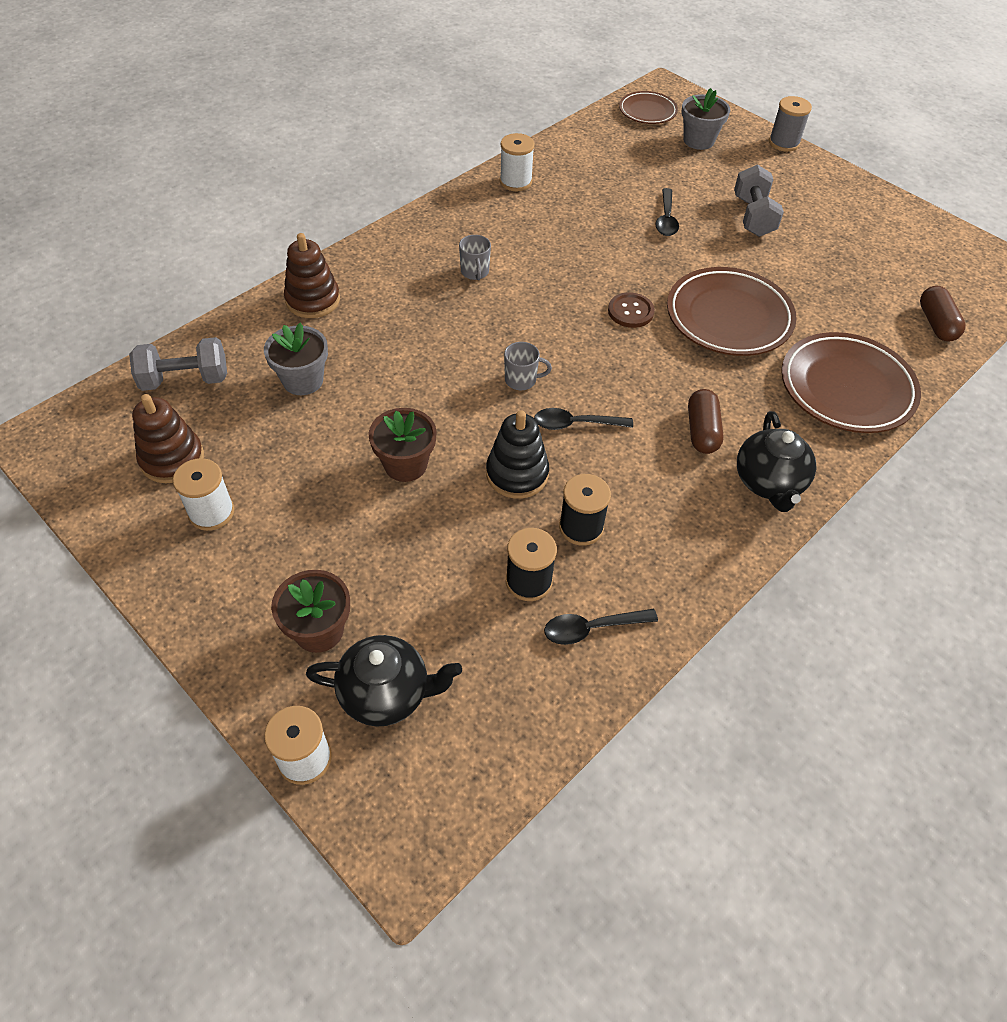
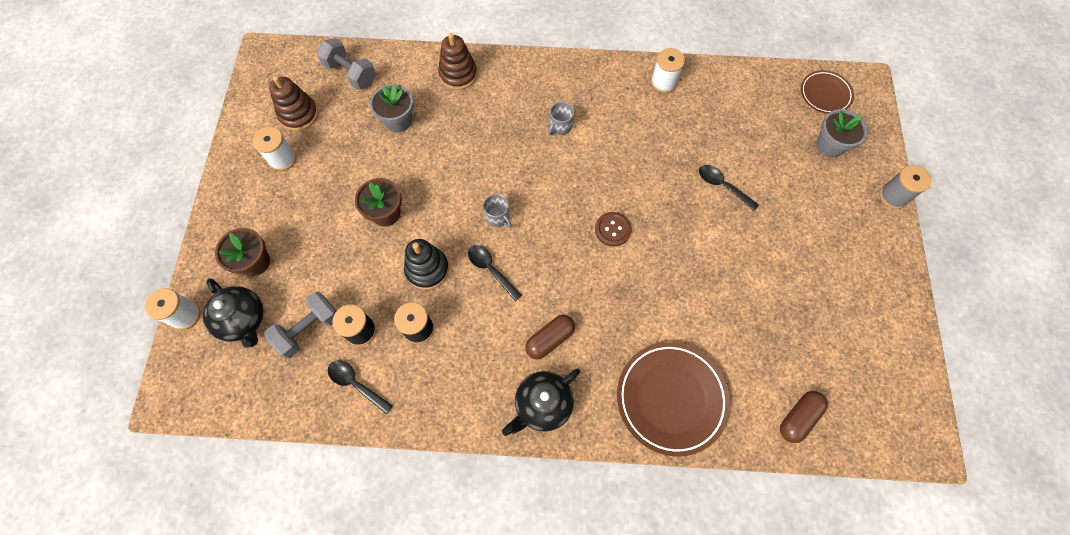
camera: 50 degrees right, 15 degrees up
(666, 219) = (722, 186): black spoon -> black spoon turned 75 degrees clockwise
(728, 317) = (666, 286): brown plate -> none
(753, 216) = (784, 233): grey dumbbell -> grey dumbbell (309, 329)

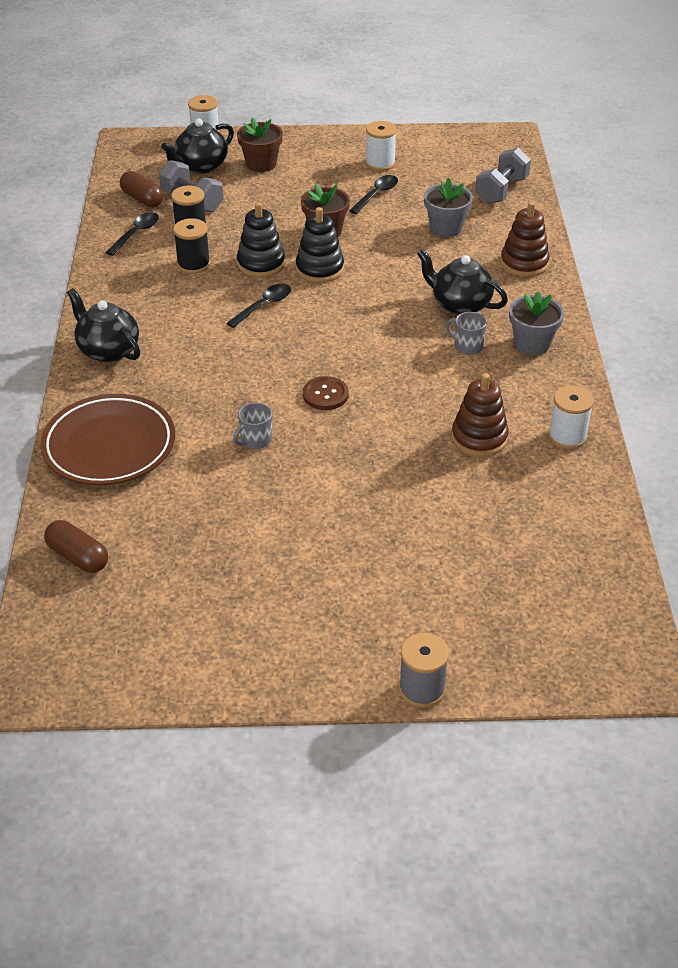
camera: 85 degrees right, 25 degrees down
(299, 114) = (437, 166): brown stacking toy -> brown stacking toy (479, 438)
(443, 222) = (319, 269): none -> black stacking toy
(498, 217) = (330, 306): grey mug -> grey mug (255, 440)
(507, 125) = (460, 304): none -> black teapot
(550, 339) = (182, 352): brown capsule -> brown capsule (142, 199)
(722, 186) = (406, 494): black spoon -> black spoon (376, 194)
(825, 94) = (600, 617): brown plate -> none
(830, 145) = (502, 616): grey flower pot -> grey flower pot (532, 344)

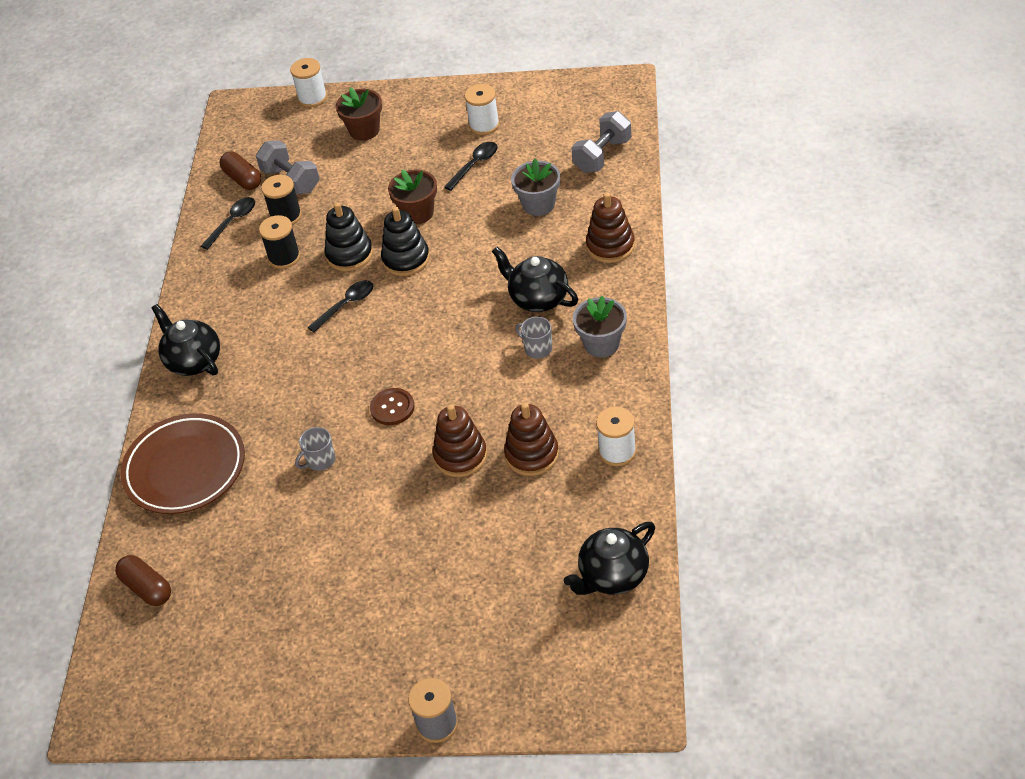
camera: 10 degrees right, 5 degrees up
(201, 166) = (304, 136): black teapot -> black teapot (613, 576)
(404, 438) = (460, 456): none -> brown stacking toy

